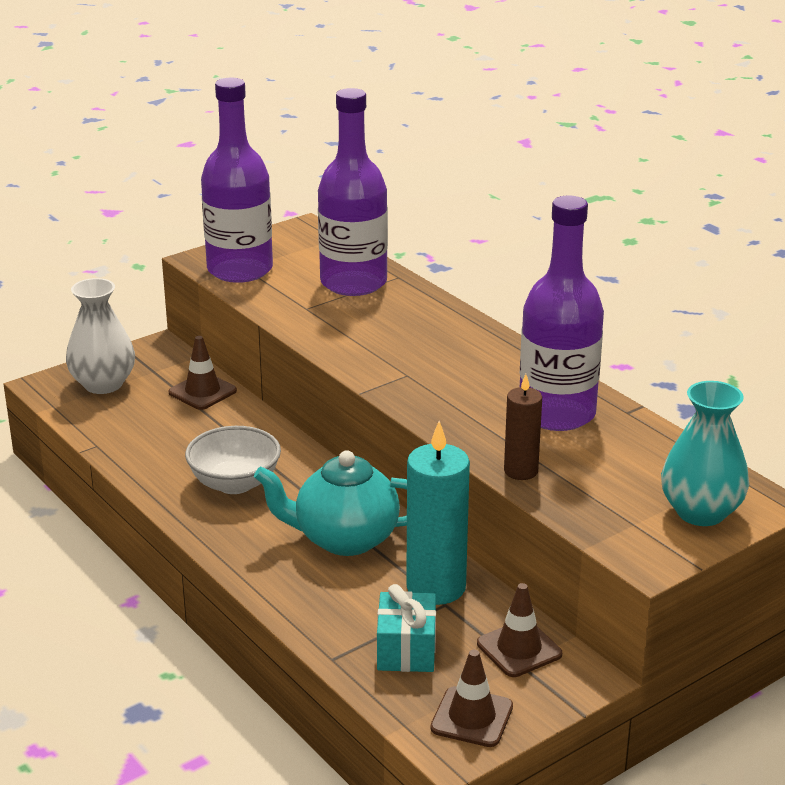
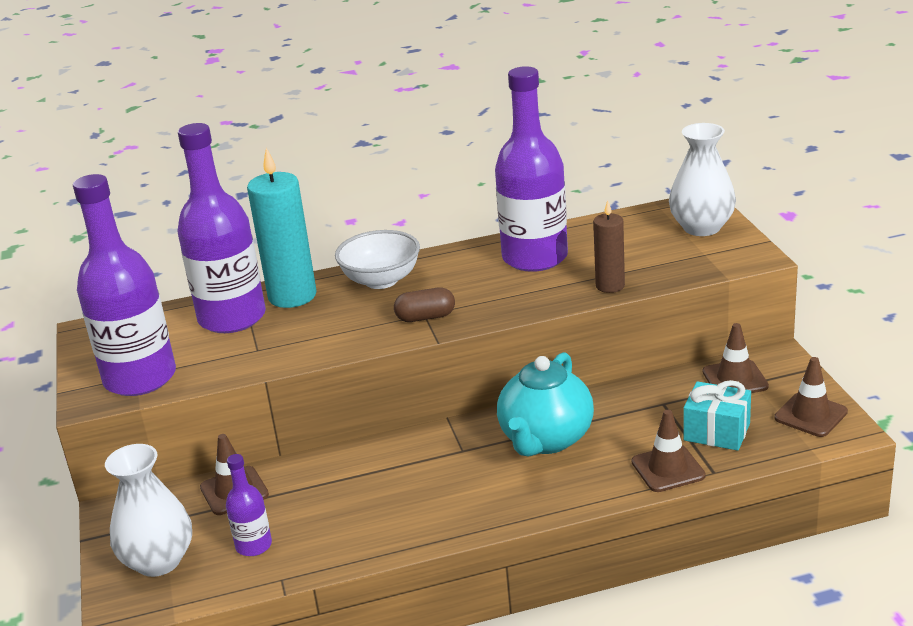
camera: 65 degrees left, 0 degrees up
(134, 421) = (254, 545): none -> purple bottle
(235, 483) = (418, 491): white bowl -> white bowl (381, 280)
(325, 626) = (668, 469): none -> brown traffic cone
(401, 376) = (425, 317): none -> brown capsule
(436, 587) = (639, 404): turquoise candle -> turquoise candle (292, 296)
(700, 512) = (701, 227): turquoise vase -> white vase

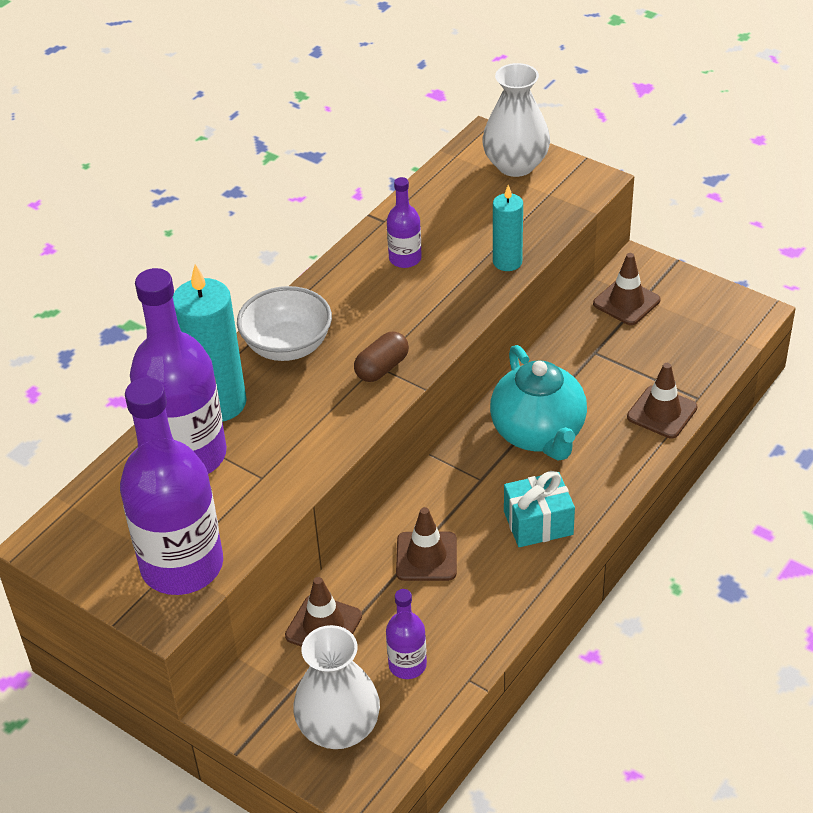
camera: 40 degrees left, 15 degrees up
(535, 258) = (405, 258): purple bottle -> purple bottle, size x0.47
(610, 286) = (507, 262): brown candle -> turquoise candle
(716, 432) = (663, 359): turquoise gift -> turquoise gift (538, 523)
(810, 415) = (715, 310): brown traffic cone -> brown traffic cone (426, 556)

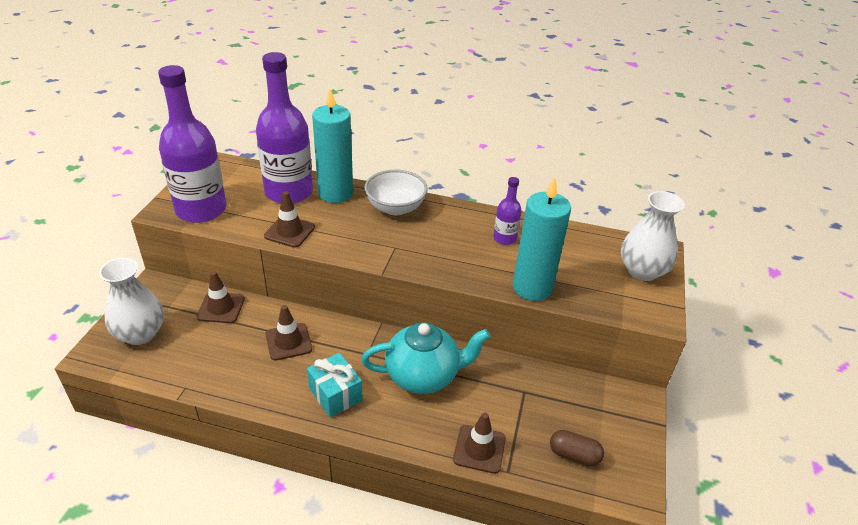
camera: 65 degrees right, 5 degrees down
(382, 368) = (393, 250): brown capsule -> brown capsule (574, 455)
(407, 665) = (194, 353): purple bottle -> none
(507, 262) = (532, 288): turquoise candle -> turquoise candle, size x1.74
(538, 433) = (423, 376): turquoise teapot -> turquoise teapot turned 150 degrees counterclockwise
(626, 302) = (591, 400): brown traffic cone -> brown traffic cone (289, 231)

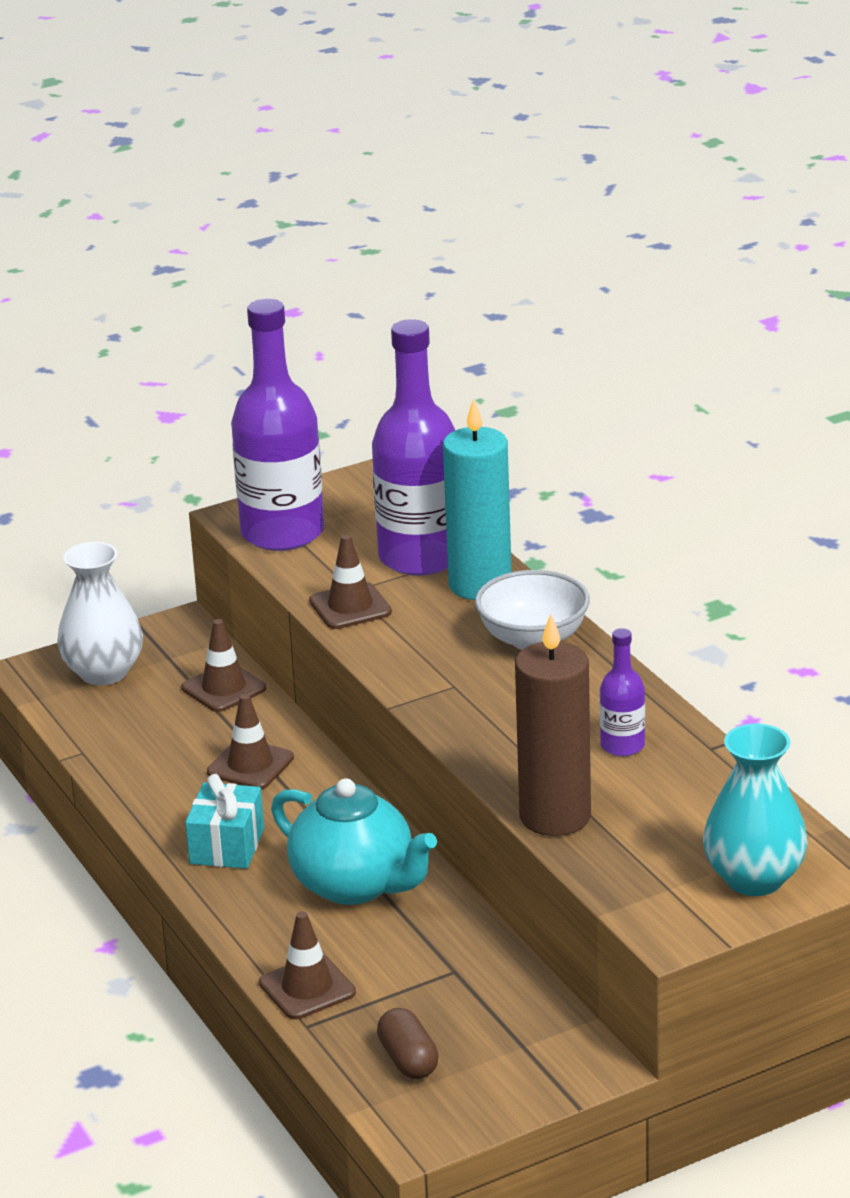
camera: 50 degrees right, 10 degrees down
(532, 288) = (555, 816): turquoise candle -> brown candle
(642, 271) = (754, 879): white vase -> turquoise vase

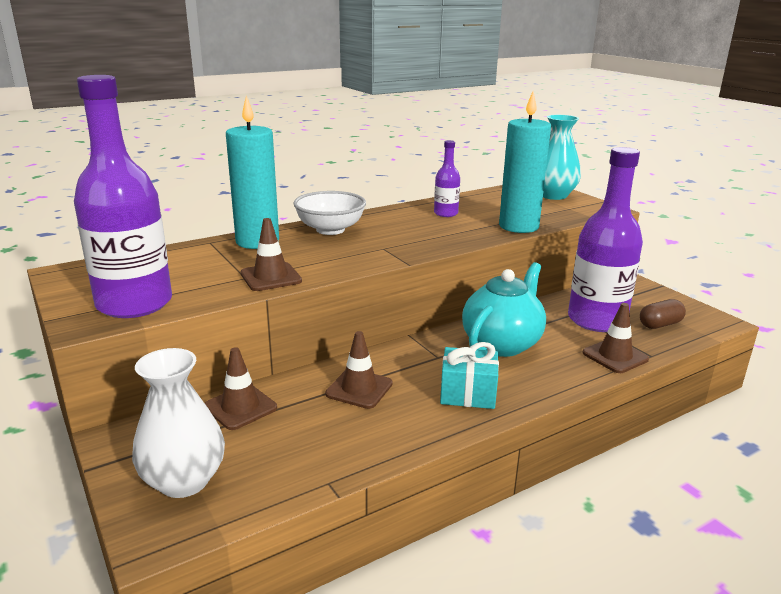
camera: 95 degrees left, 5 degrees down
(421, 557) = (208, 257): purple bottle -> purple bottle (596, 320)
(555, 816) = (518, 226): brown candle -> turquoise candle

